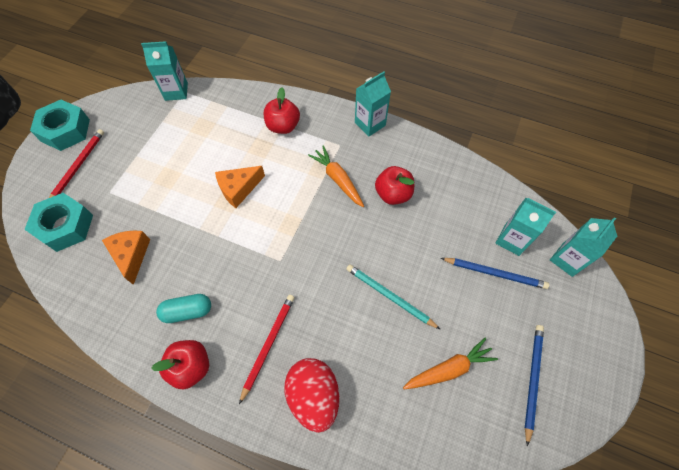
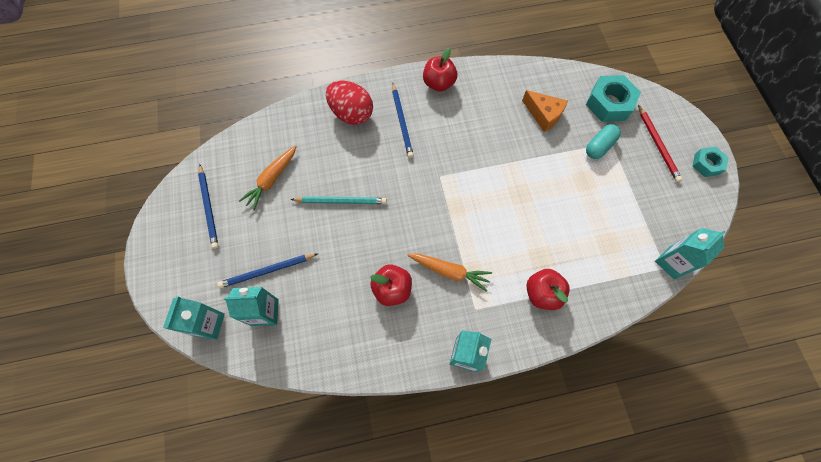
camera: 145 degrees right, 5 degrees up
(65, 130) = (706, 164): turquoise nut -> turquoise nut, size x0.60
(187, 311) = (471, 108): turquoise capsule -> turquoise capsule (599, 146)
(238, 189) = (521, 208): orange cheese -> none
(268, 345) = (402, 122): red pencil -> blue pencil

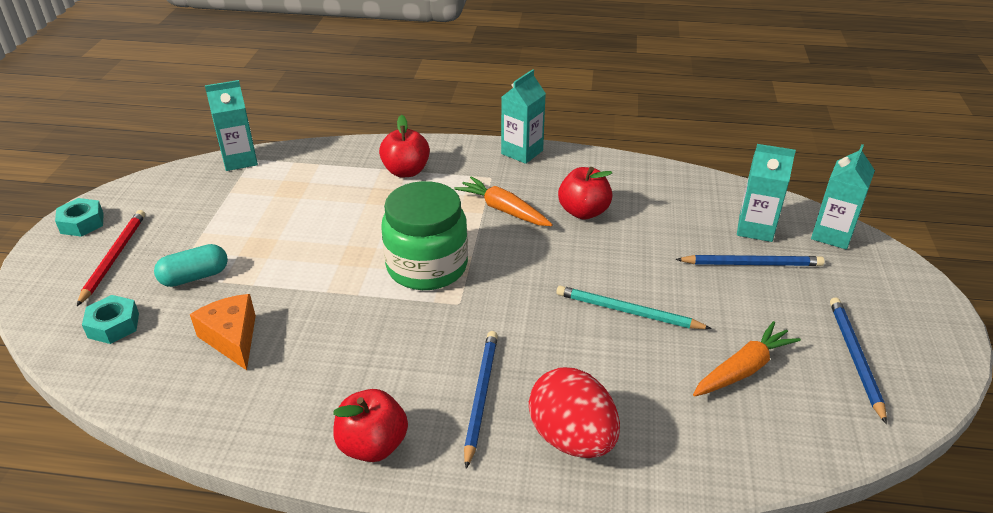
camera: 160 degrees left, 30 degrees down
(473, 198) = (427, 266): none -> green jar
(609, 103) = (113, 325): turquoise nut -> turquoise nut, size x0.60

